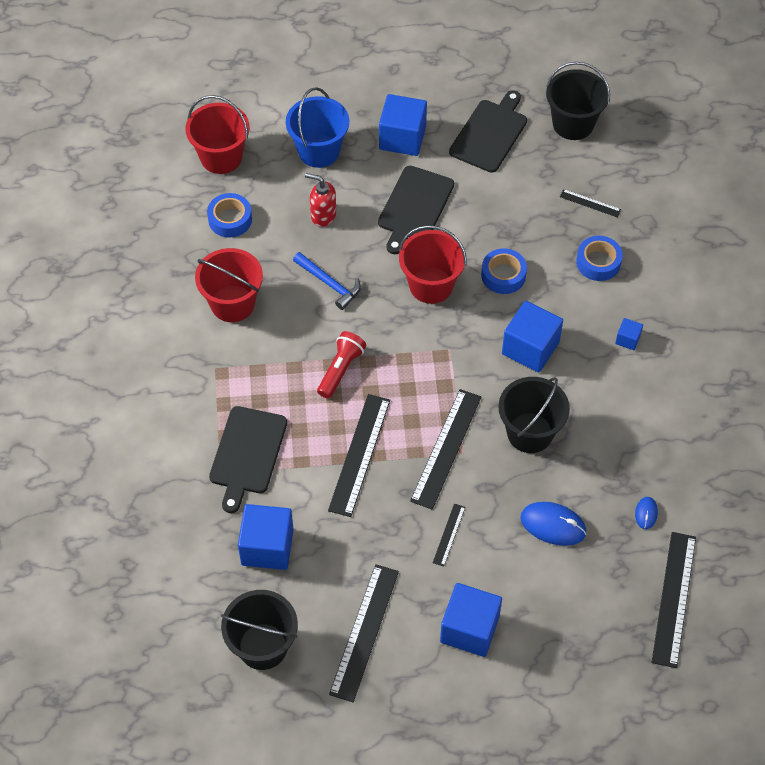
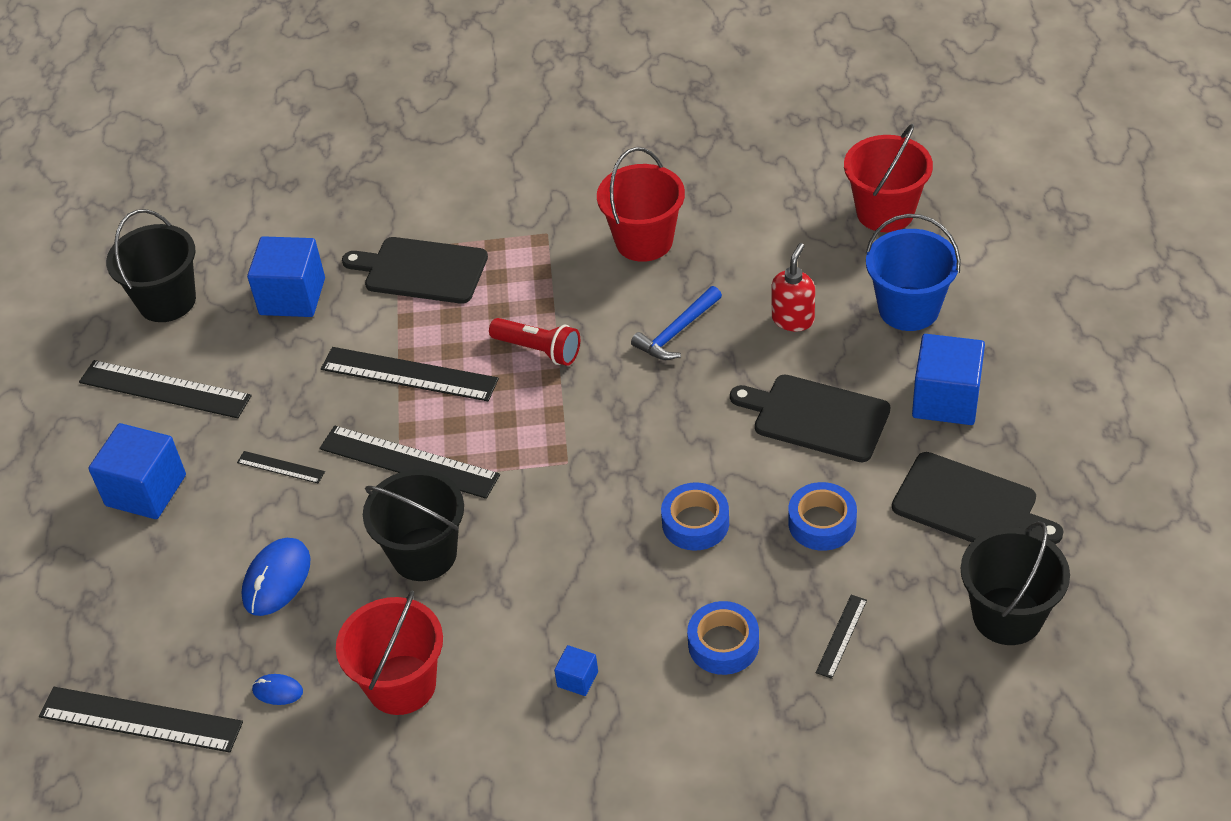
camera: 95 degrees right, 10 degrees down
(230, 219) = (779, 228): blue tape -> blue tape (822, 523)
(431, 285) = (676, 439): red bucket -> red bucket (401, 685)
(530, 348) = (565, 555): blue cube -> none

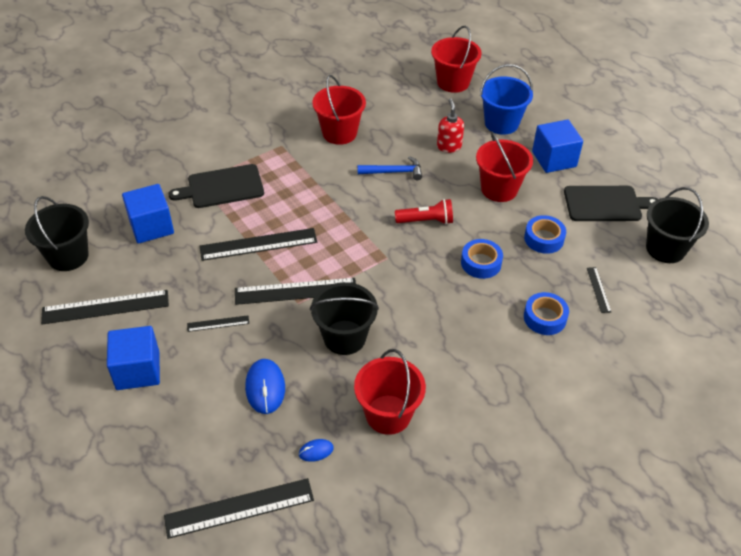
camera: 35 degrees left, 0 degrees up
(538, 350) = (325, 206): red flashlight -> red flashlight (426, 221)
(577, 679) = (484, 368): blue cube -> none
(677, 332) = (394, 172): blue hammer -> blue hammer turned 105 degrees counterclockwise
(816, 417) = (499, 189): black cutting board -> red bucket

